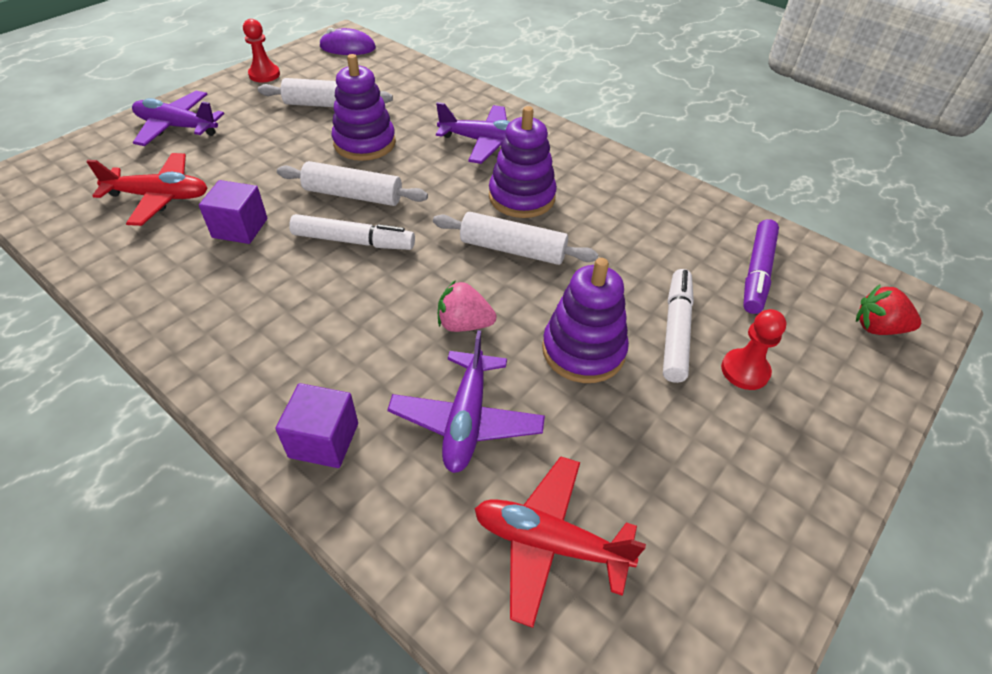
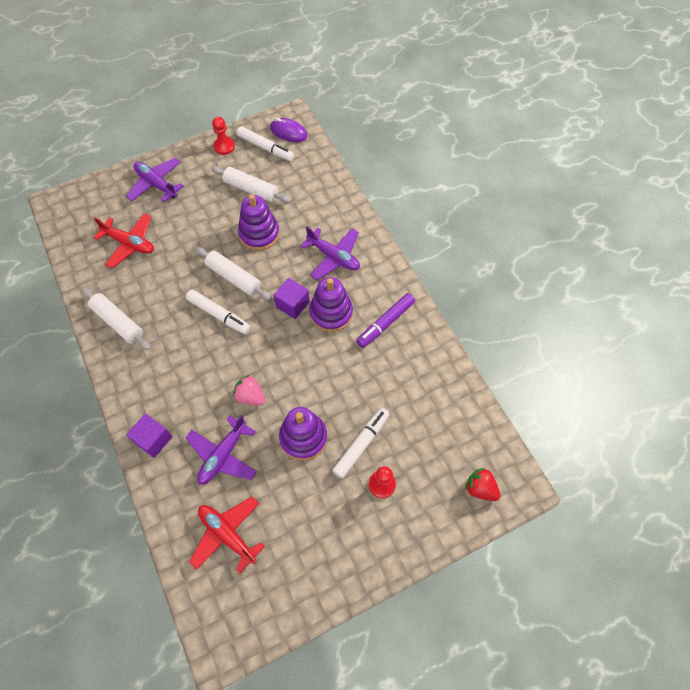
camera: 25 degrees right, 15 degrees up
(240, 228) = (163, 283): purple cube -> purple cube (292, 304)
(325, 65) = (265, 148): none -> white marker
(513, 250) = (303, 353): white rolling pin -> white rolling pin (118, 322)
(757, 273) = (437, 423): purple marker -> purple marker (385, 323)

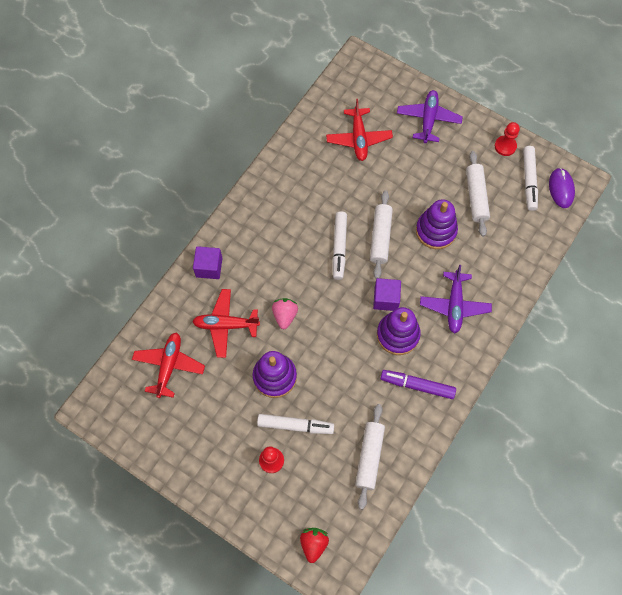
camera: 60 degrees right, 5 degrees up
(118, 322) = (285, 178): white rolling pin -> white rolling pin (369, 457)
(223, 455) = (226, 325): purple plane -> red plane

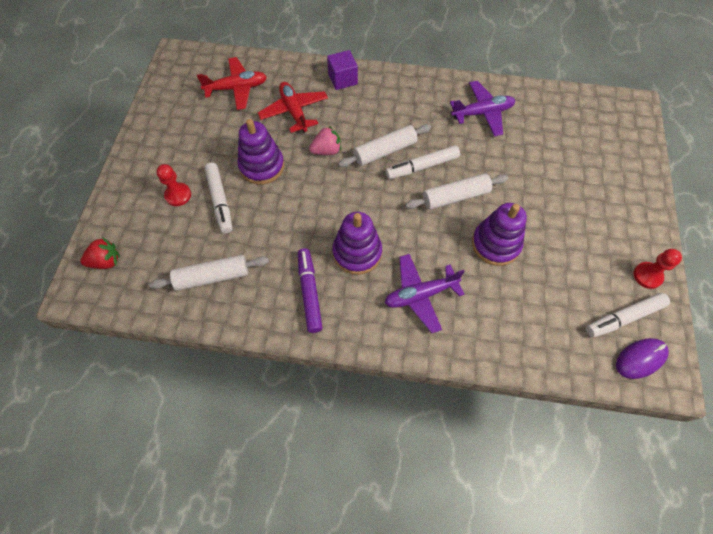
camera: 65 degrees right, 5 degrees down
(358, 138) = (550, 138): red plane -> none
(386, 299) = (390, 227): purple cube -> none
(428, 119) = (619, 189): purple plane -> purple plane (482, 113)
(476, 197) = (563, 268): white rolling pin -> white rolling pin (384, 151)

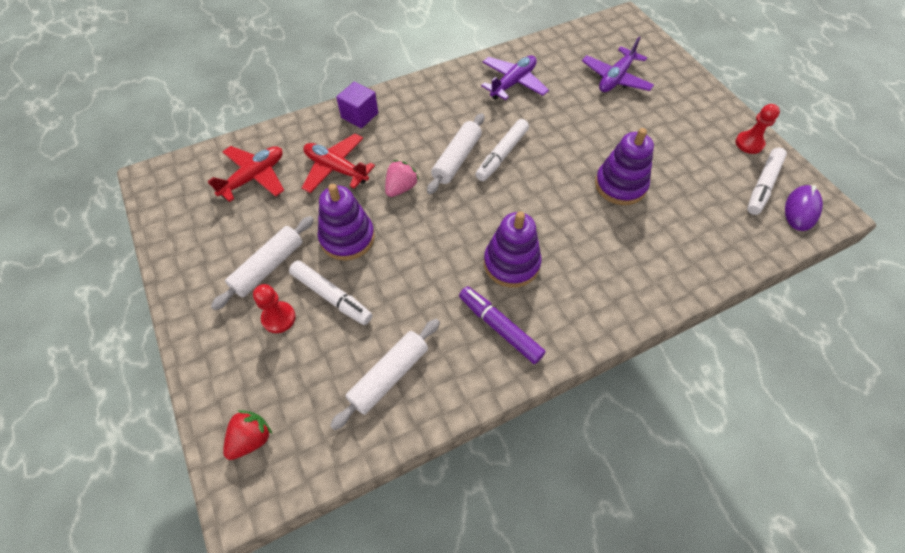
camera: 35 degrees left, 5 degrees down
(420, 295) = (598, 266): purple plane -> purple plane (615, 78)
(455, 197) = (552, 165): white rolling pin -> white rolling pin (268, 267)

